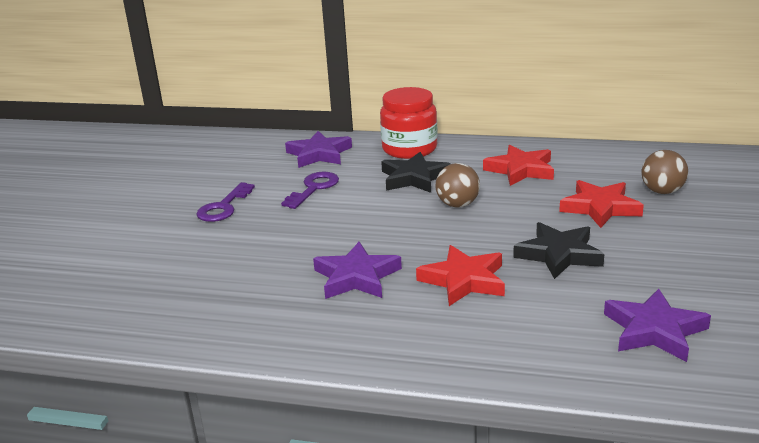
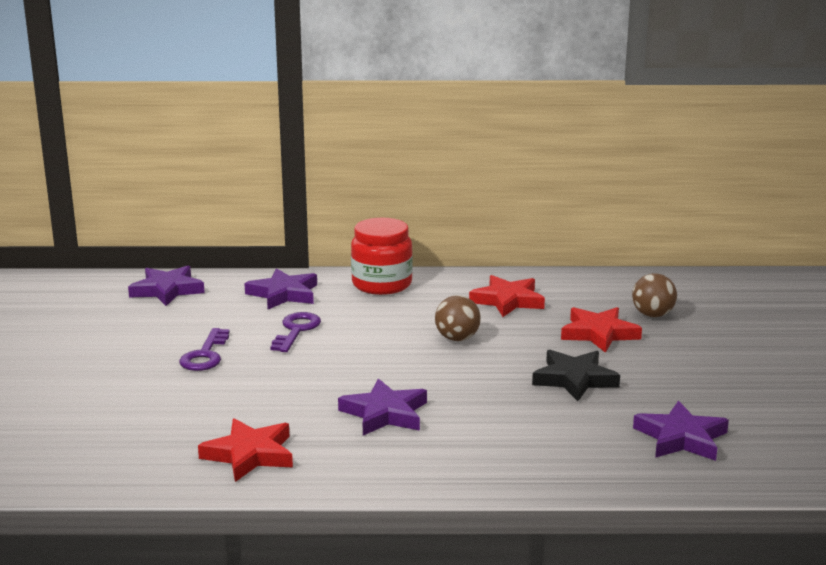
camera: 15 degrees left, 5 degrees down
(223, 146) = (167, 290): none -> purple star
(414, 178) = (400, 314): black star -> none
(464, 280) = (492, 409): red star -> red star (249, 454)

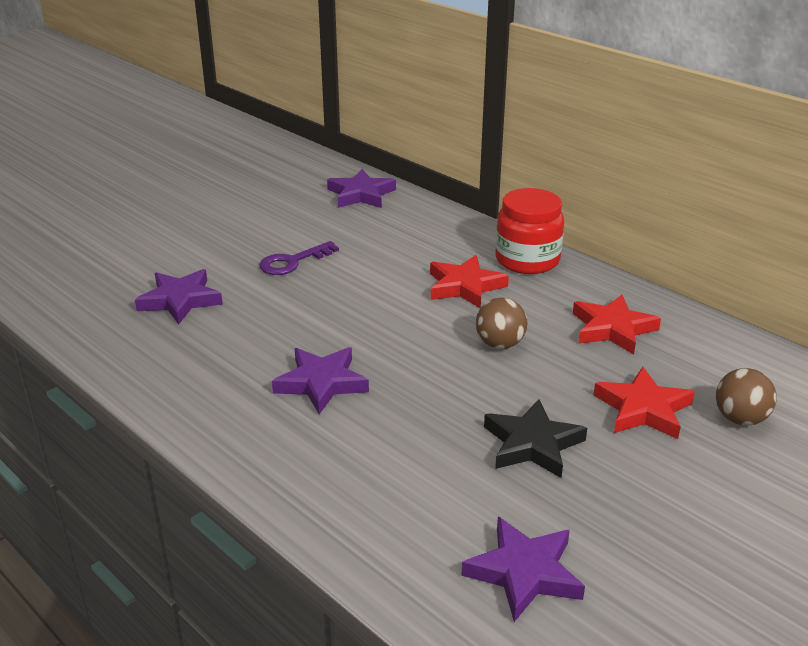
camera: 45 degrees right, 10 degrees up
(249, 454) = (178, 362): red star -> red star (464, 286)
(284, 294) = (435, 234): purple star -> purple star (180, 300)
(296, 330) = (388, 272): purple key -> none

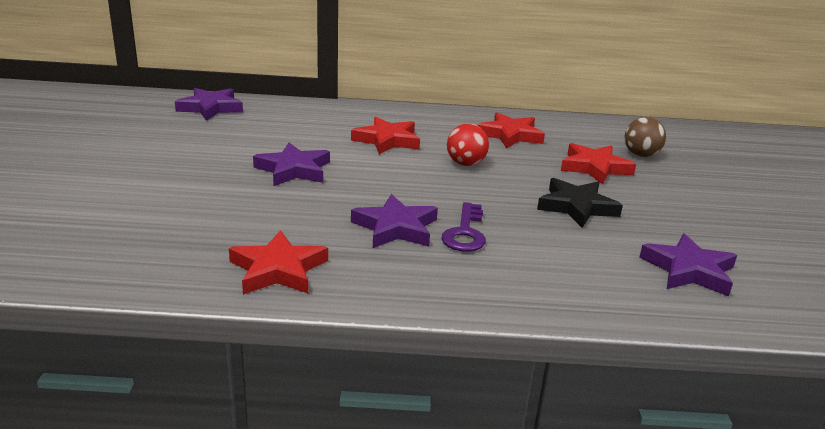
camera: 45 degrees left, 5 degrees down
(179, 378) = (278, 270): none -> red star
(180, 300) = (177, 219): purple star -> purple star (294, 170)
(293, 262) = (232, 163): purple key -> purple key (465, 232)
(500, 344) = (466, 164): brown ball -> red ball
(527, 260) = (399, 115): red jar -> none

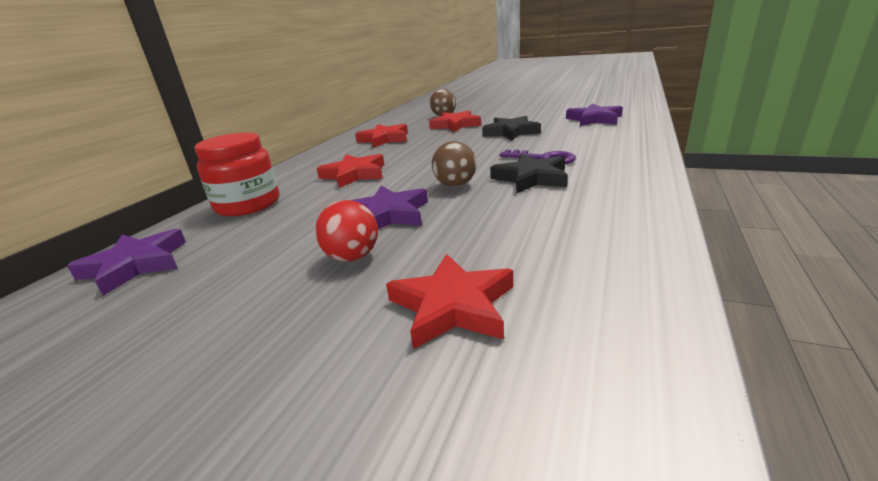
camera: 65 degrees left, 0 degrees up
(278, 270) = (610, 225): red star -> red star (453, 306)
(309, 114) = (248, 205): none -> red jar
(368, 190) = (455, 185): none -> brown ball
(395, 228) = (531, 178): purple star -> black star
(466, 164) = (425, 153): red ball -> red ball (352, 257)

